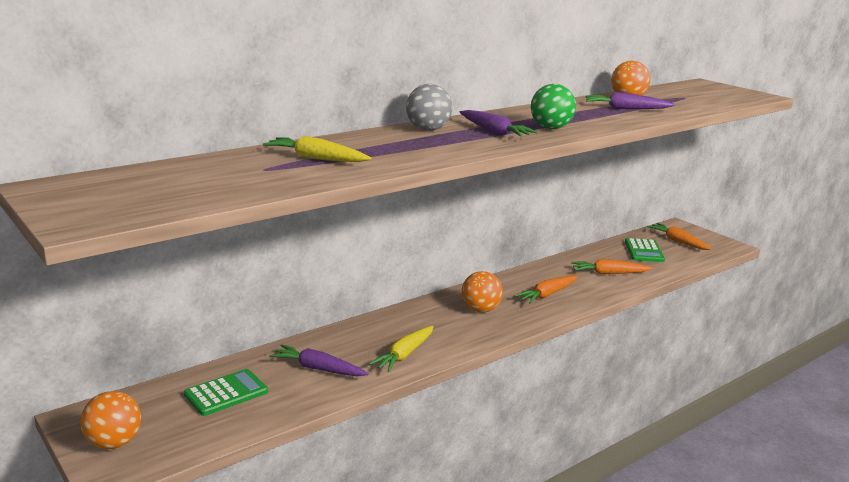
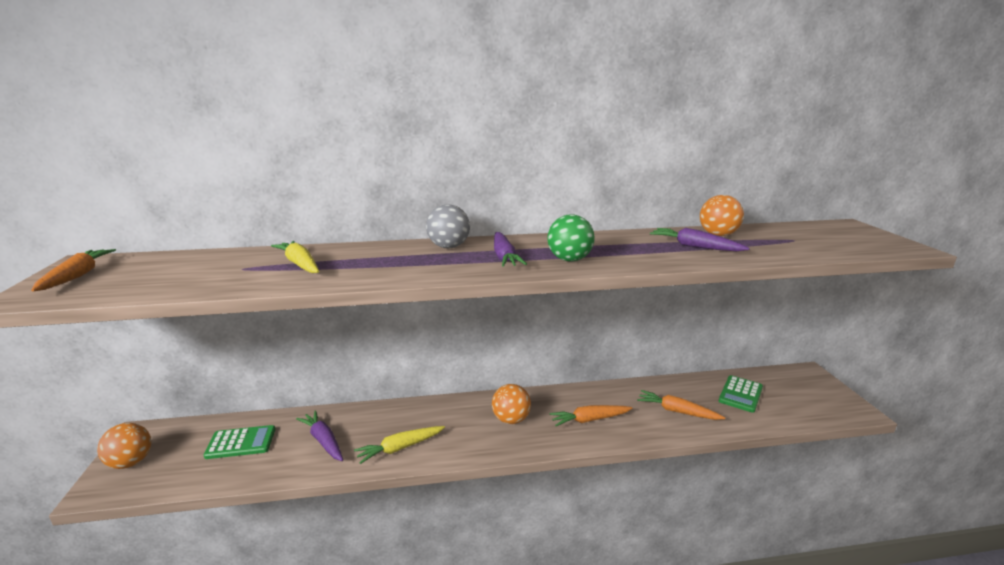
camera: 30 degrees right, 0 degrees up
(678, 241) = (792, 391): orange carrot -> orange carrot (77, 276)

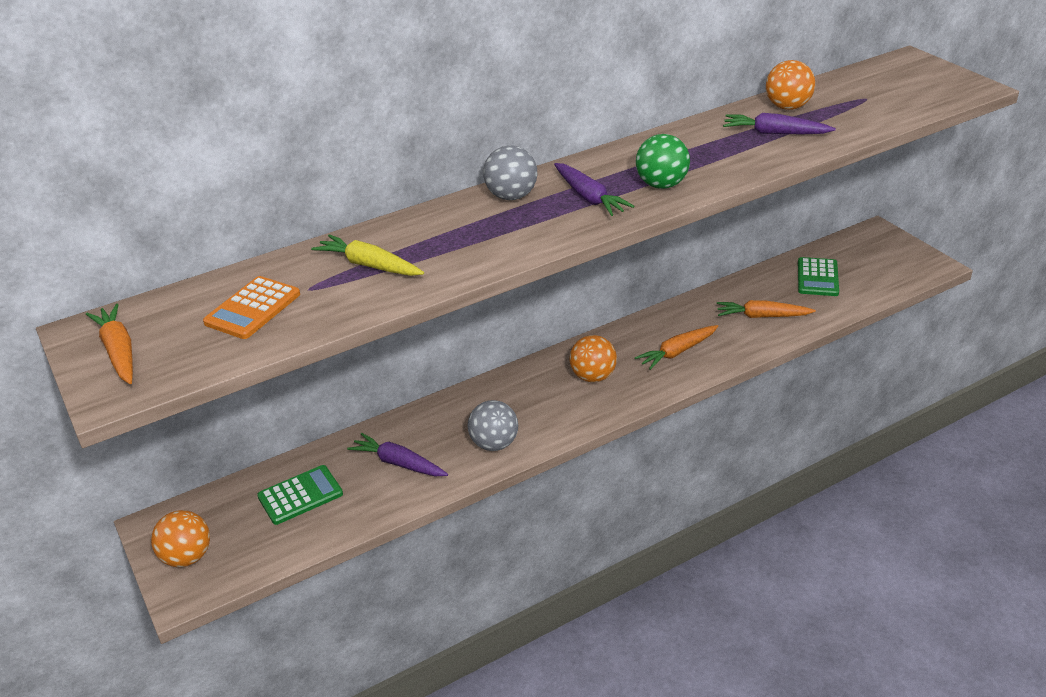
camera: 20 degrees left, 15 degrees up
(191, 271) = (253, 308): none -> orange calculator
(400, 448) = (494, 444): yellow carrot -> grey ball

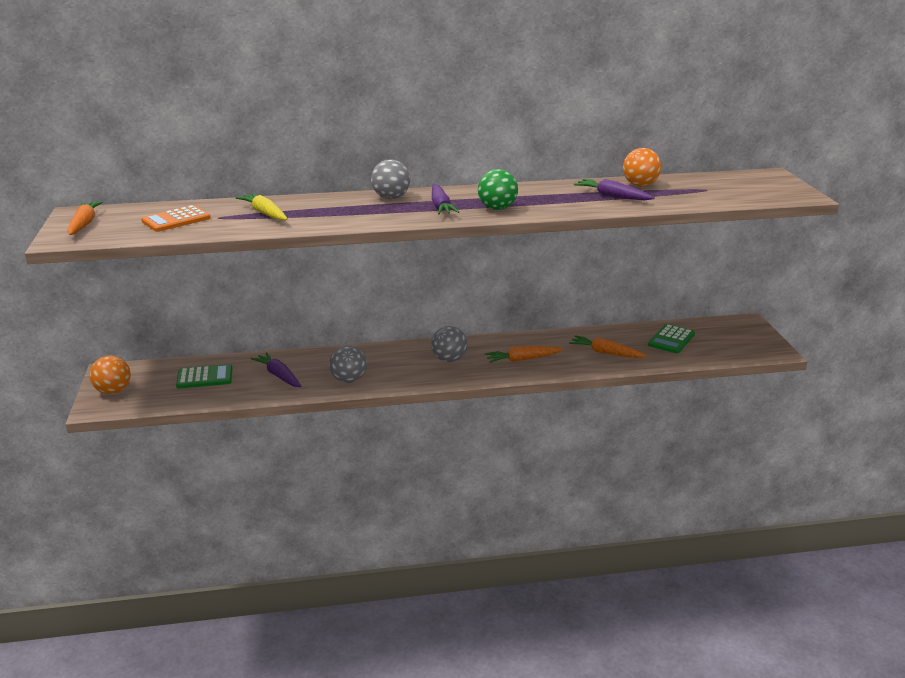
camera: 20 degrees right, 10 degrees down
(593, 376) = (449, 360): orange ball -> grey ball

